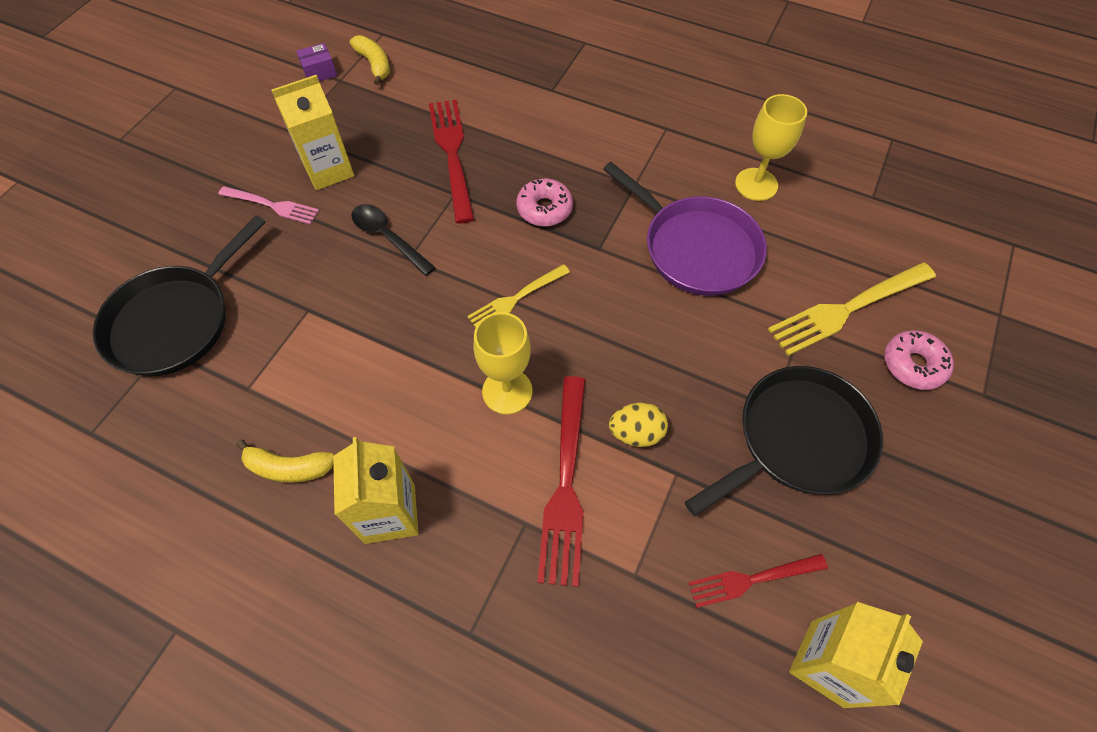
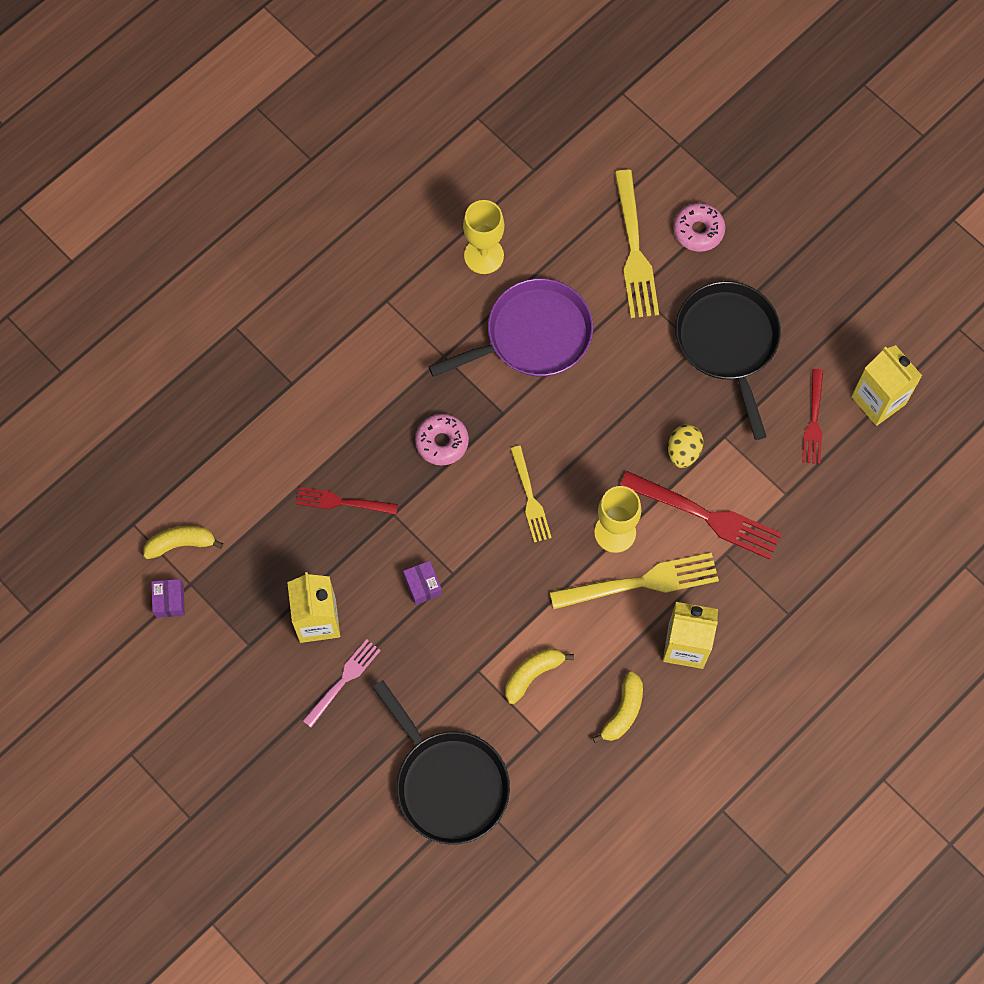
camera: 70 degrees left, 10 degrees up
(315, 361) = (533, 674): none -> yellow banana
(387, 237) = (423, 585): black spoon -> purple box
(452, 154) = (342, 502): red fork -> red fork, size x0.61
(455, 437) = (641, 582): none -> yellow fork

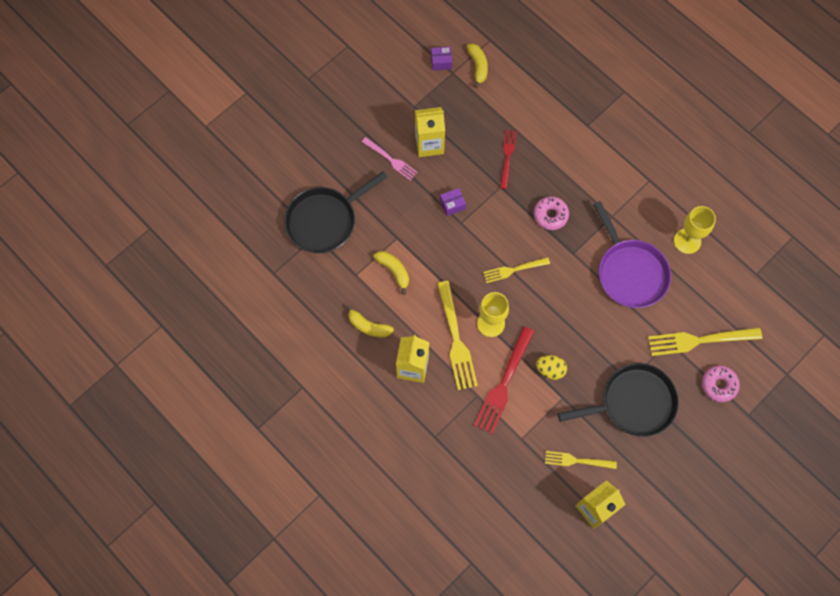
camera: 90 degrees right, 0 degrees up
(813, 420) = (577, 460): red fork -> yellow fork

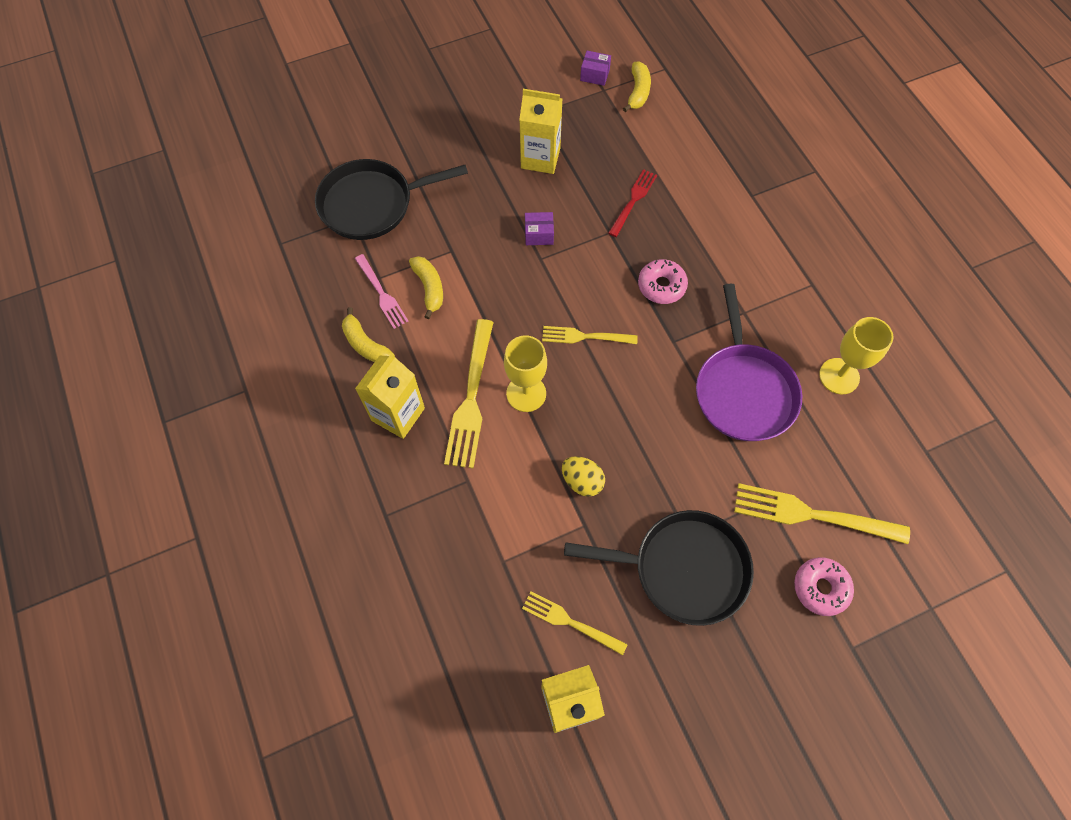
camera: 20 degrees right, 5 degrees down
(391, 159) = (485, 161): pink fork -> pink fork (381, 293)
(504, 383) = (510, 477): red fork -> none

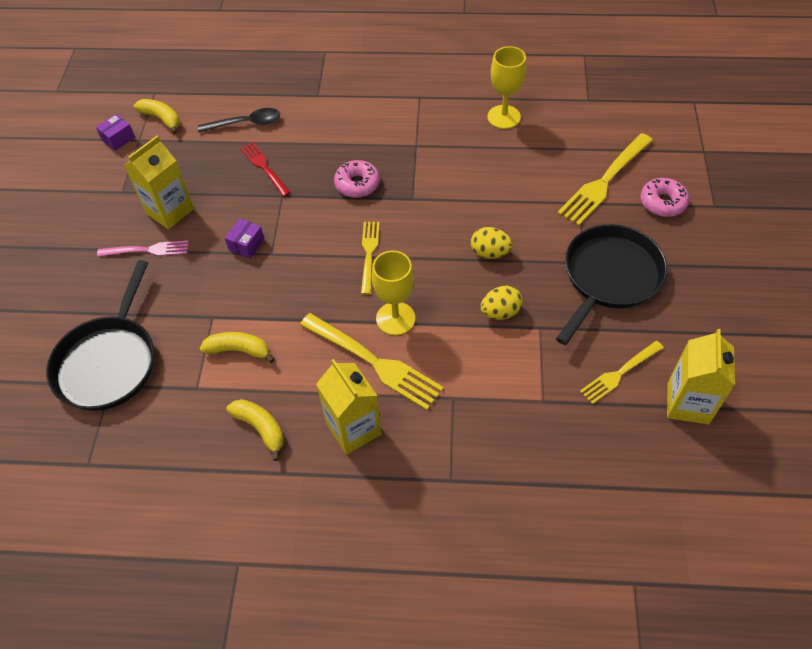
camera: 60 degrees left, 10 degrees down
(365, 344) = (261, 428): yellow banana -> yellow banana turned 120 degrees counterclockwise
(381, 293) = (215, 392): pink fork -> pink fork (147, 250)
(585, 336) = (369, 254): yellow fork -> yellow fork turned 150 degrees clockwise
(648, 441) = (490, 253): none -> yellow egg
(676, 158) = (246, 123): none -> black spoon
(744, 391) = (482, 175): purple pan -> none

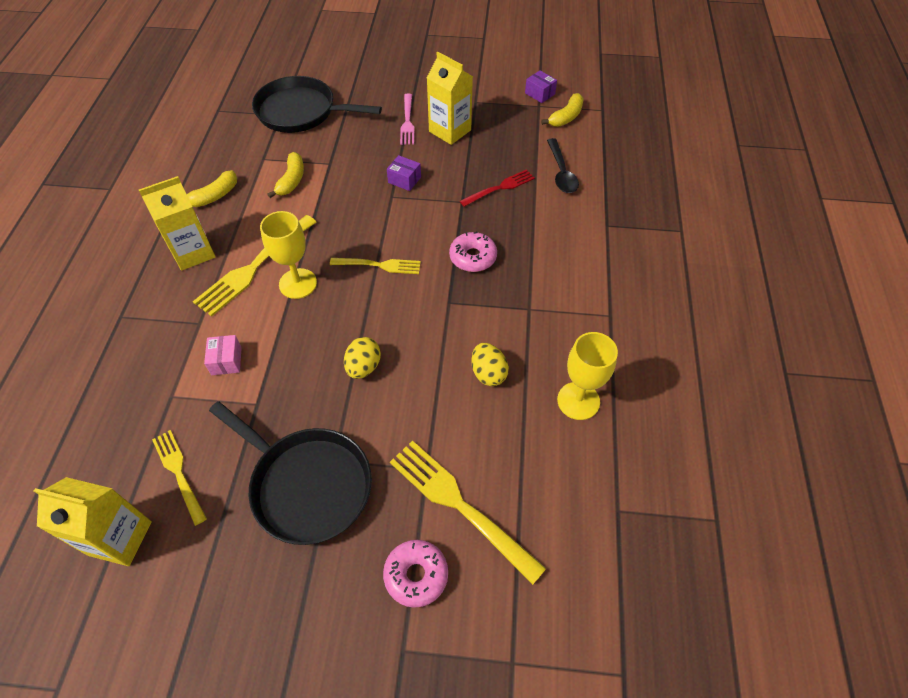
camera: 90 degrees right, 0 degrees up
(496, 362) = (226, 361): none -> pink box
(500, 312) = (284, 369): yellow egg -> yellow egg (488, 373)

